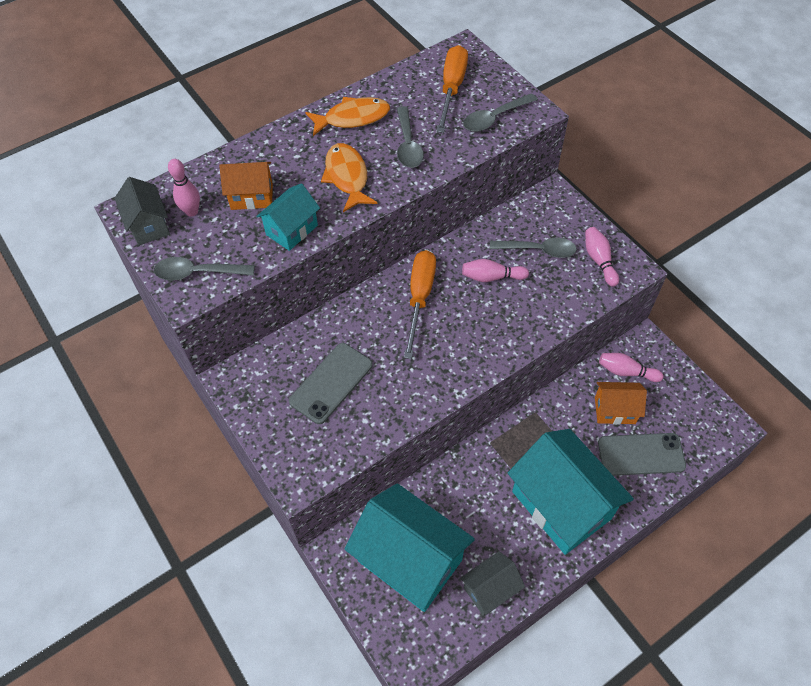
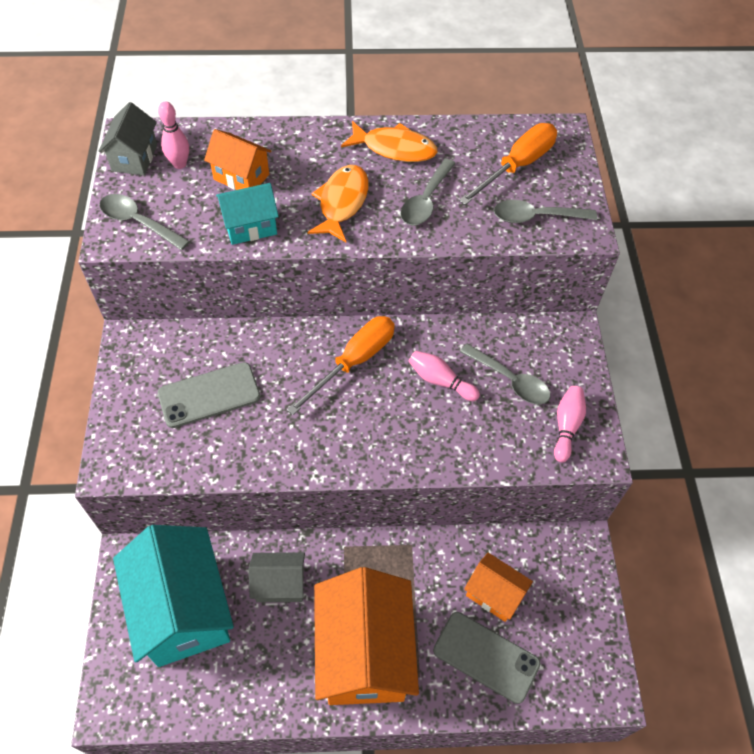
camera: 30 degrees right, 0 degrees up
(490, 589) = (233, 688): grey house -> grey house (280, 584)
(561, 505) = (364, 653): turquoise house -> orange house
(626, 372) = (538, 562): pink bowling pin -> none

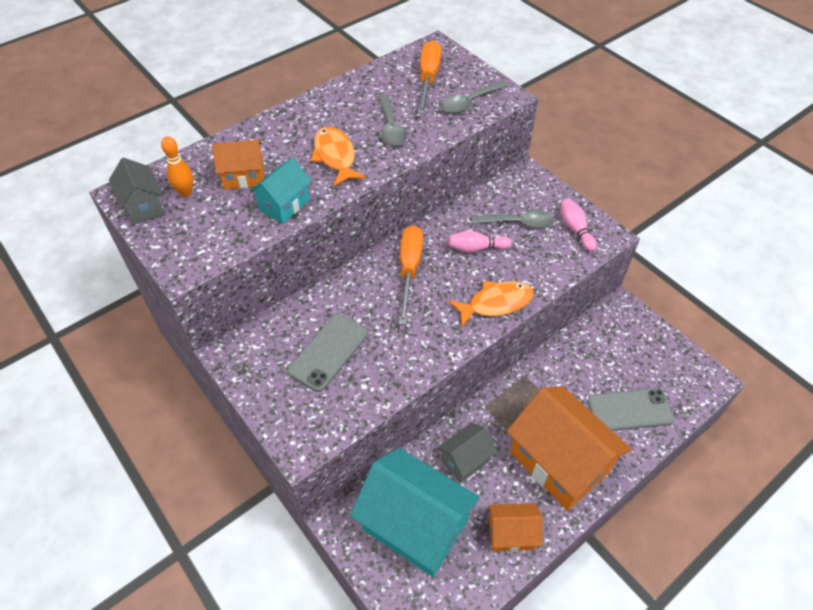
camera: 35 degrees left, 5 degrees down
(138, 222) = (193, 247): grey spoon -> none
(179, 164) = (186, 192): pink bowling pin -> orange bowling pin
(395, 148) = (337, 106): orange fish -> orange fish (496, 303)
(494, 594) = (600, 370): orange house -> orange house (511, 534)

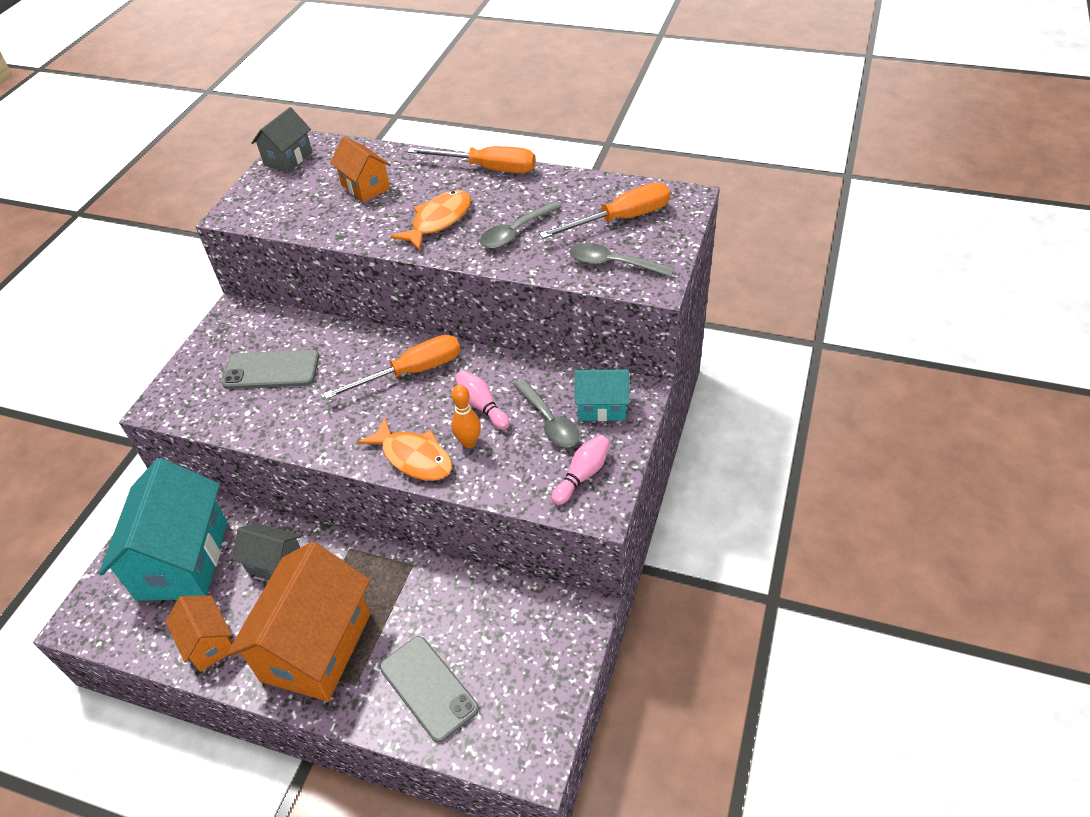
camera: 60 degrees right, 5 degrees down
(186, 192) = (321, 169): orange bowling pin -> orange bowling pin (469, 442)
(284, 205) = (348, 225): turquoise house -> turquoise house (602, 407)
(300, 109) = (487, 168): none -> orange screwdriver

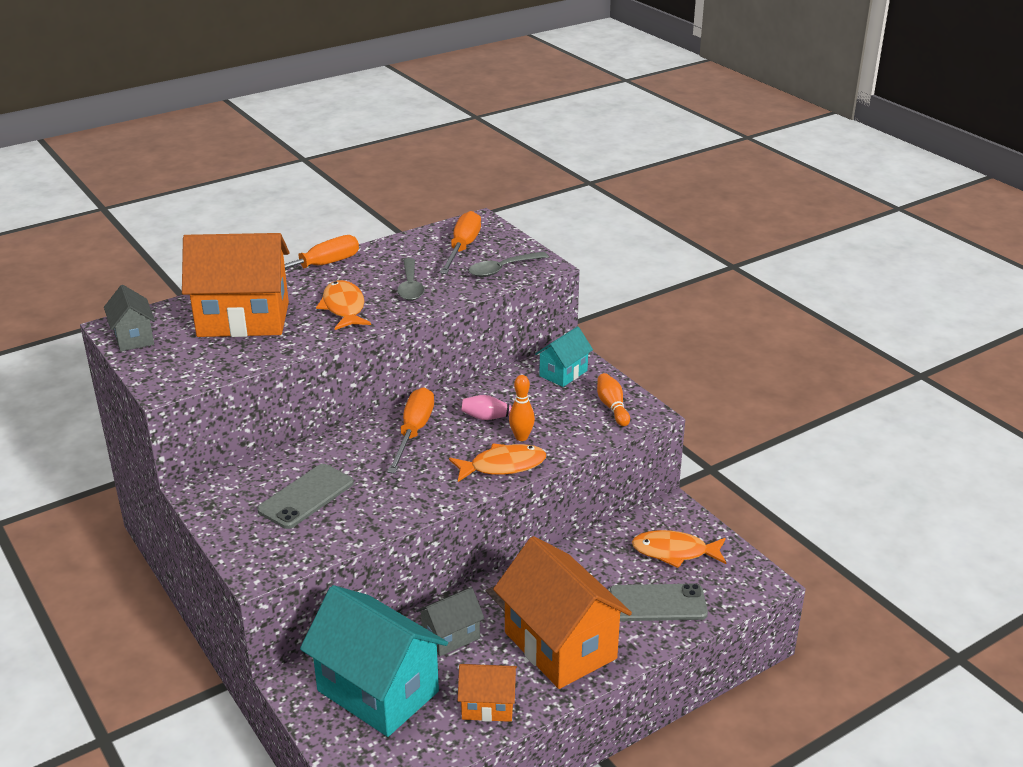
camera: 55 degrees left, 15 degrees down
(365, 187) = (243, 319): orange house -> orange house, size x1.99
(515, 656) = (674, 552): none -> orange fish
(549, 421) = (548, 398): grey spoon -> none
(582, 475) = (612, 407): pink bowling pin -> orange bowling pin

